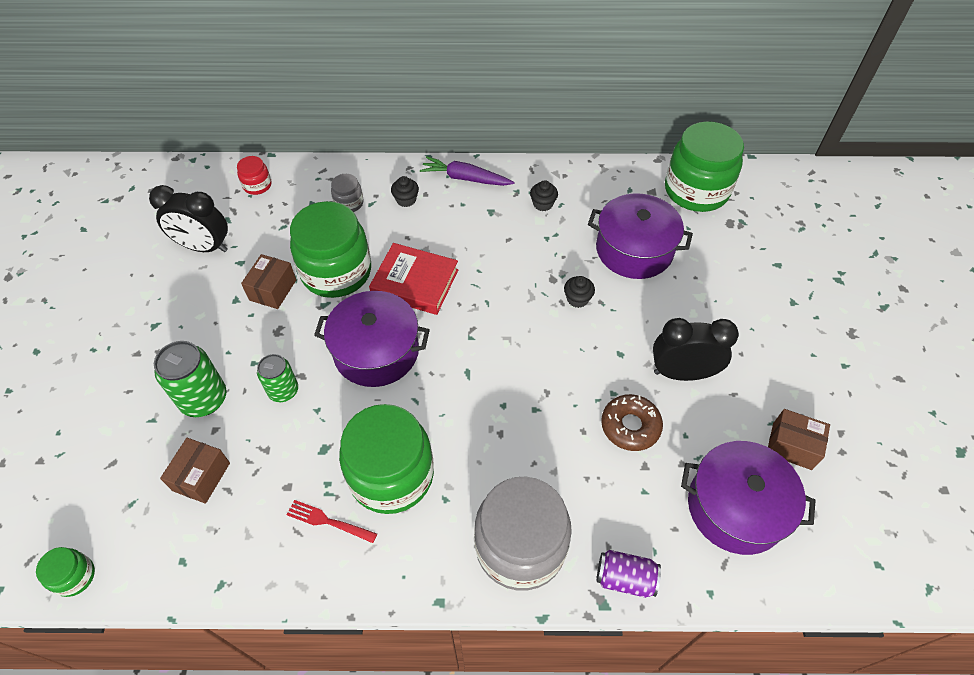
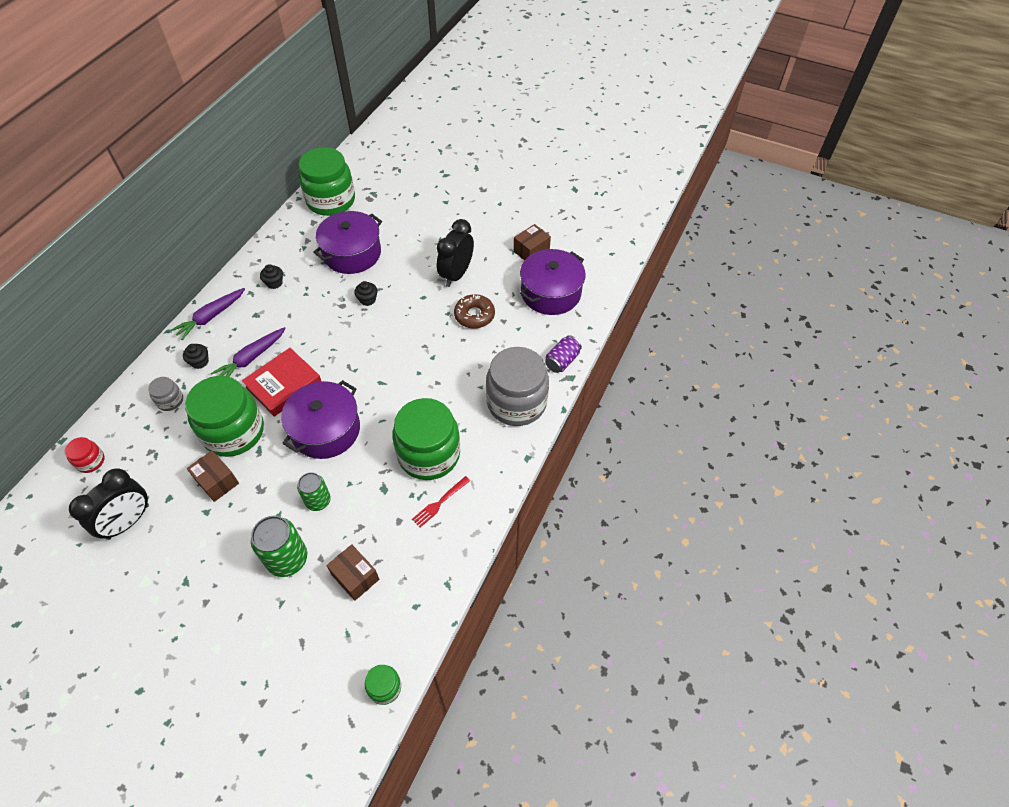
camera: 65 degrees left, 0 degrees up
(434, 238) = (251, 358): none -> purple carrot

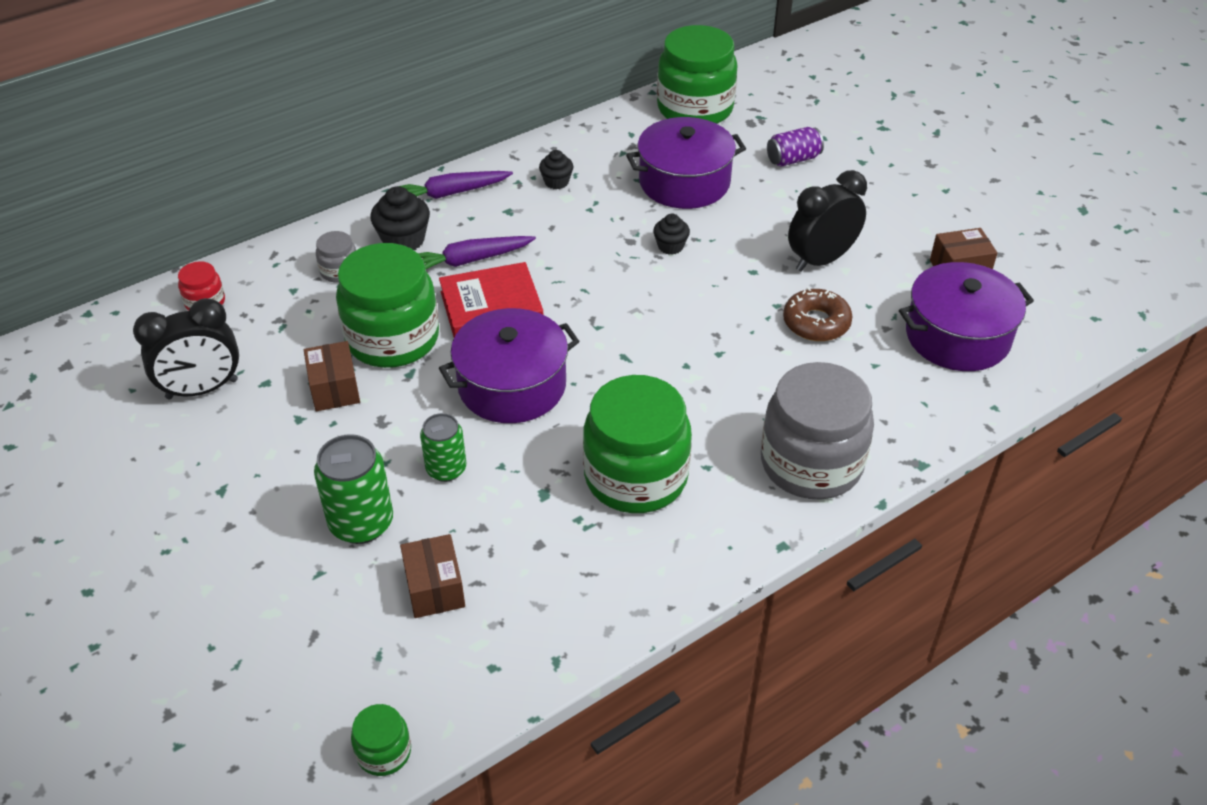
camera: 30 degrees right, 10 degrees down
(200, 362) = (403, 240): black cupcake -> black cupcake, size x1.62
(440, 503) = (612, 547): red fork -> none
(562, 361) = (920, 436): purple can -> purple can (793, 159)

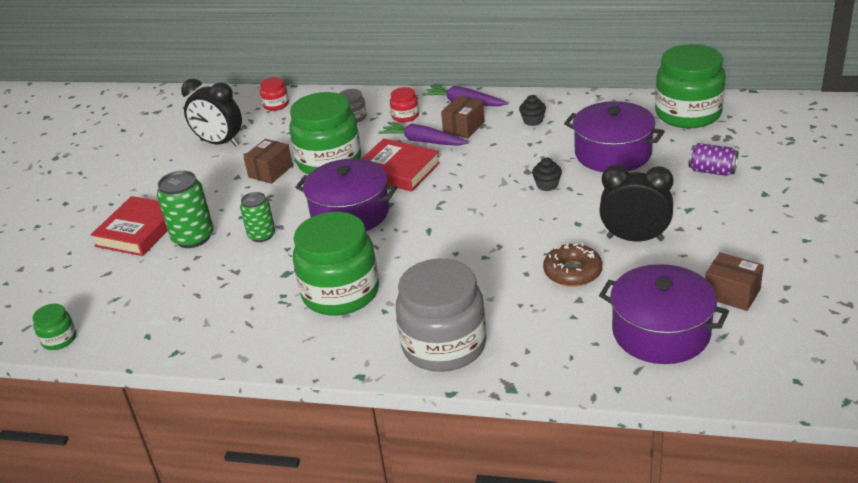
camera: 50 degrees right, 10 degrees down
(271, 560) = (139, 231): none -> red book
(403, 240) = (405, 116): black cupcake -> red jar
(435, 588) = (178, 285): brown box -> brown box (464, 127)

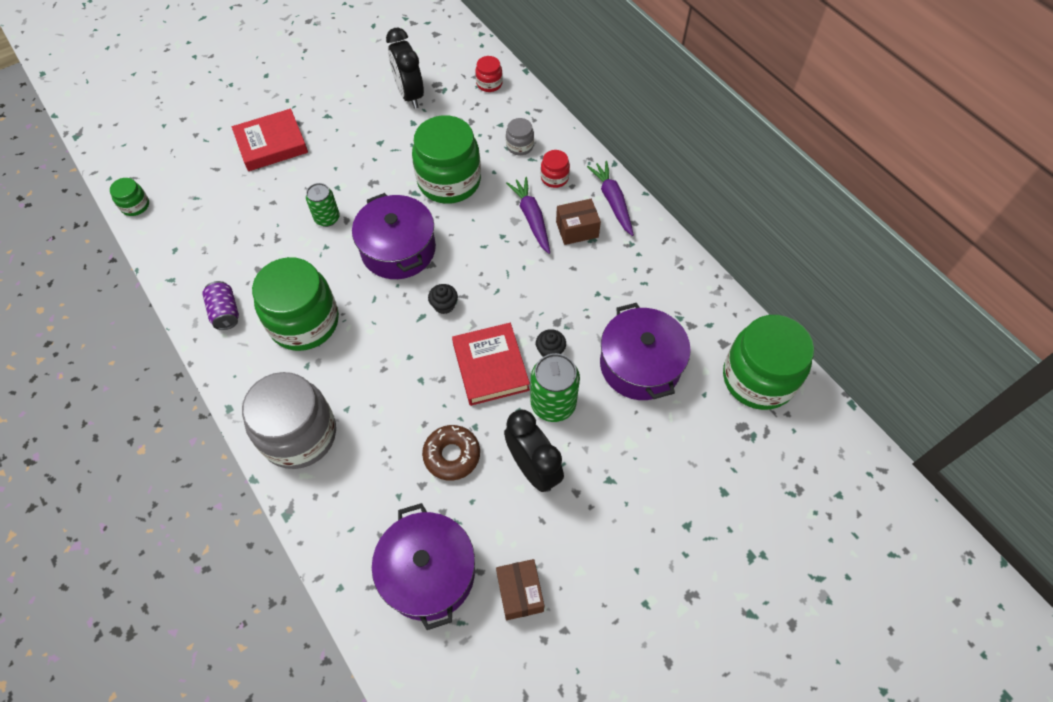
camera: 40 degrees right, 25 degrees up
(193, 237) = (291, 181): green can -> green can (553, 404)
(270, 171) = (404, 156): brown box -> none
(398, 170) = (478, 234): red book -> red book (490, 367)
(533, 121) = (633, 270): black cupcake -> black cupcake (444, 305)
(712, 171) = (684, 460): purple can -> purple can (225, 312)

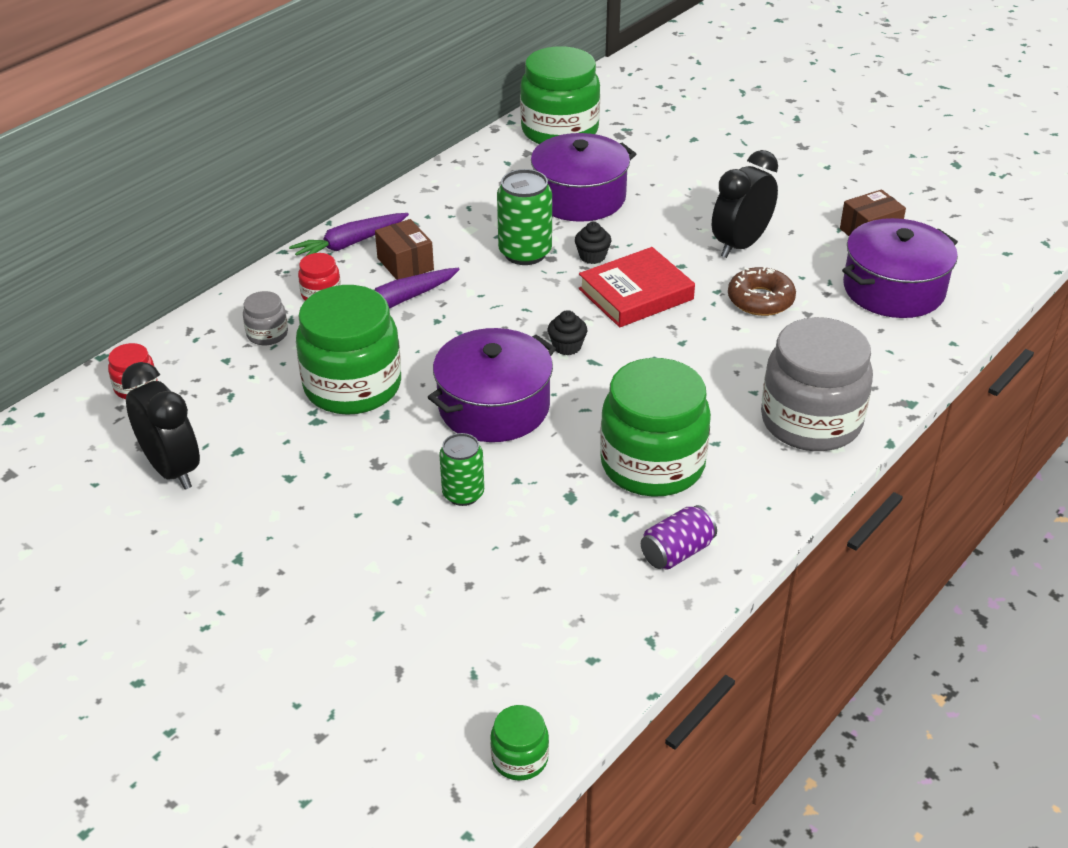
camera: 105 degrees left, 20 degrees down
(271, 144) = (321, 612): red book -> none
(410, 95) = (172, 469): black clock -> black clock turned 90 degrees counterclockwise
(553, 404) = (658, 244): green can -> green can (525, 253)

